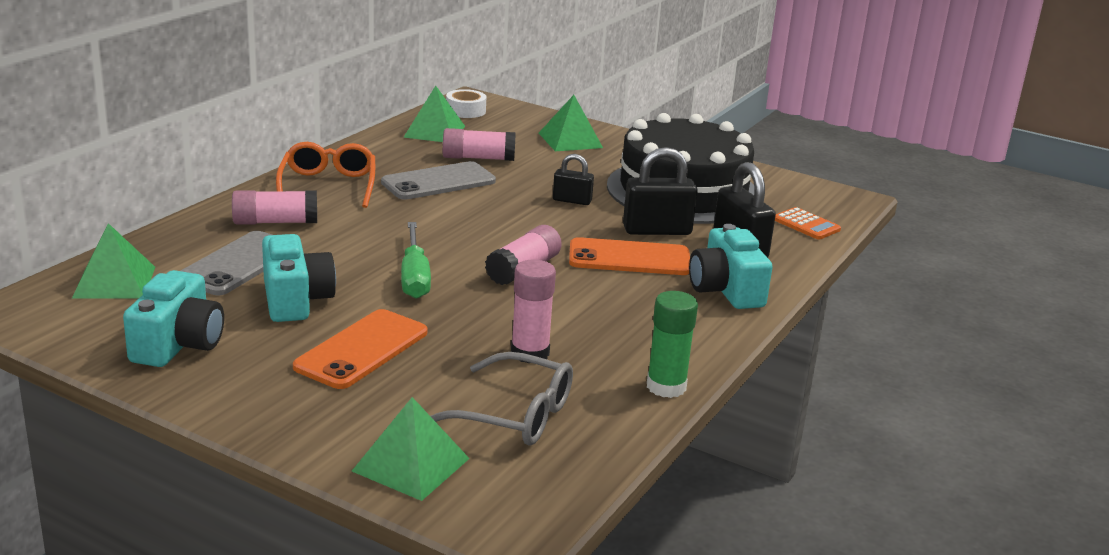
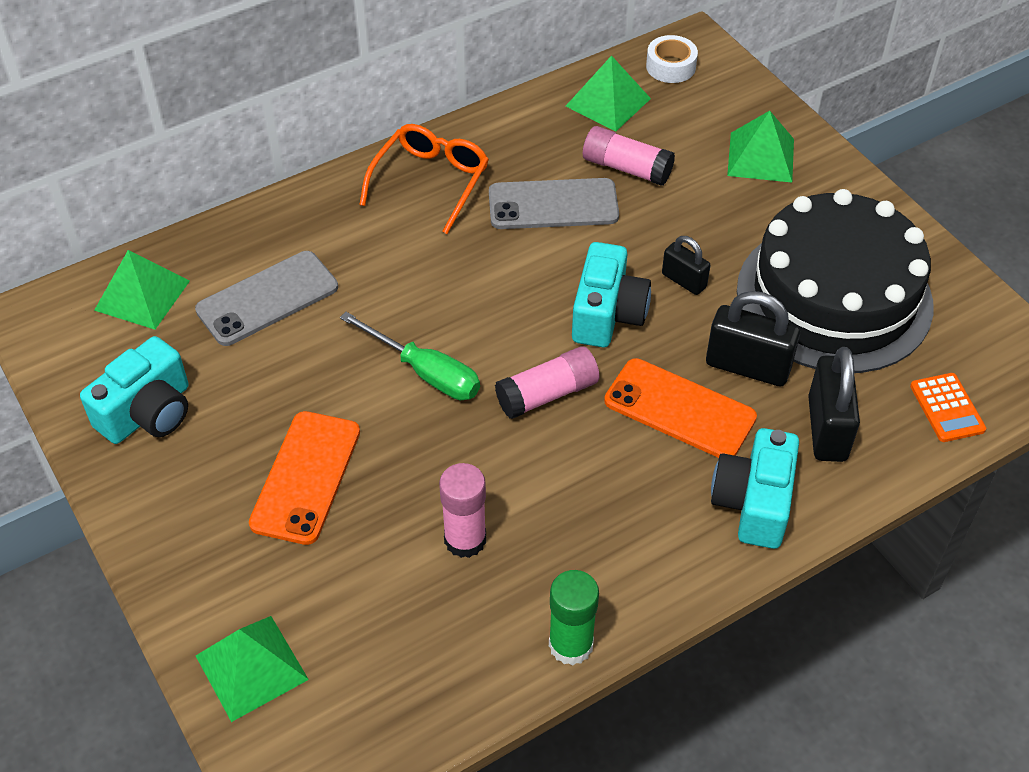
camera: 30 degrees right, 25 degrees up
(275, 222) = (341, 235): pink glue stick -> none
(295, 300) = (288, 376): turquoise camera -> turquoise camera (607, 314)
(362, 349) = (306, 477): orange phone -> orange phone turned 45 degrees counterclockwise
(414, 277) = (425, 372): green screwdriver -> green screwdriver turned 75 degrees counterclockwise
(513, 415) = (388, 631): grey glasses -> none

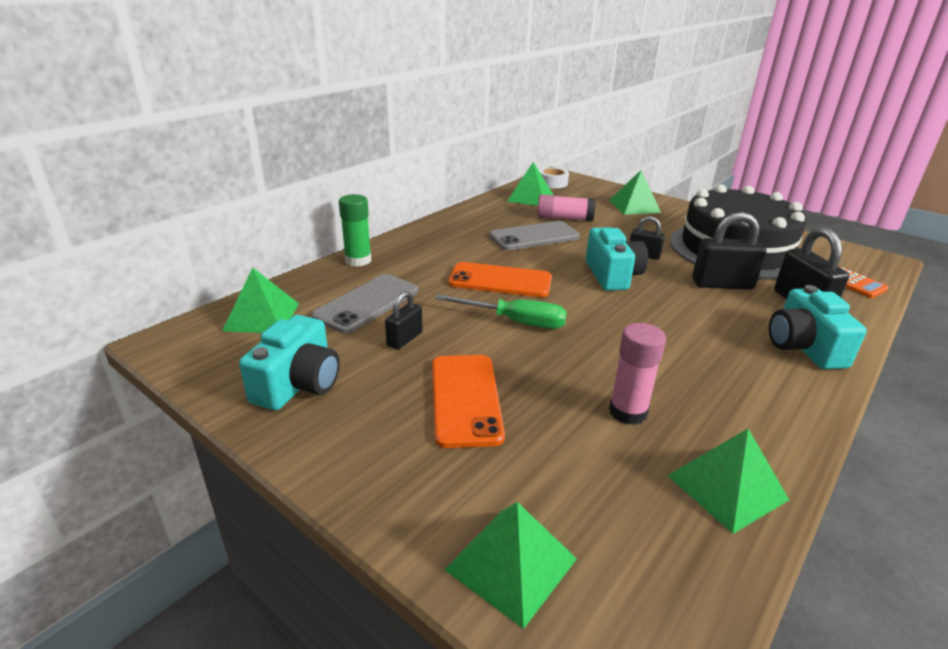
camera: 20 degrees left, 20 degrees down
(284, 371) = (404, 339): none -> black padlock
(430, 182) = (448, 237): orange glasses -> none
(496, 654) = (727, 487): none -> green pyramid
(547, 394) = (611, 318): pink glue stick -> none
(571, 645) = (778, 464): green glue stick -> green glue stick (358, 260)
(679, 409) = (704, 310): orange phone -> orange phone (500, 281)

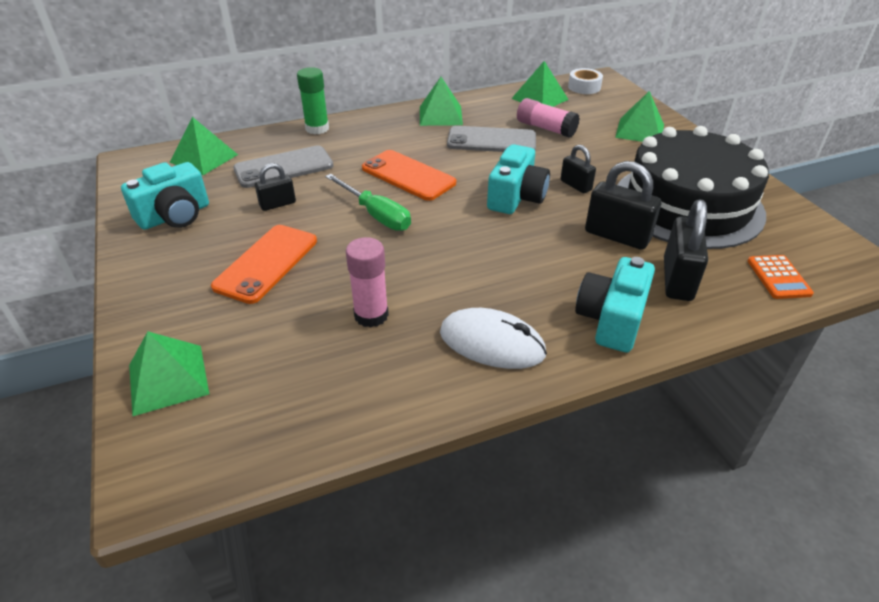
camera: 30 degrees right, 10 degrees up
(727, 487) = (371, 397): green pyramid -> green pyramid (440, 115)
(752, 398) = (492, 343): none -> white mouse

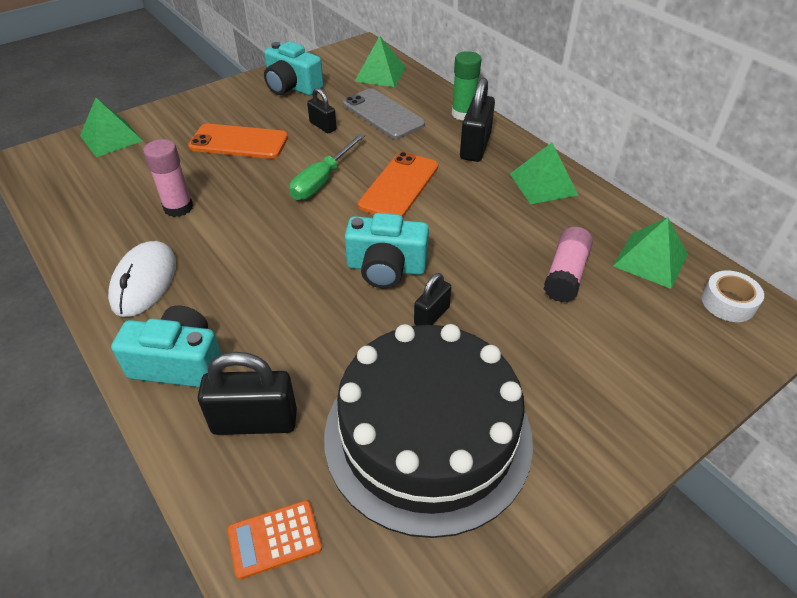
camera: 75 degrees right, 5 degrees up
(491, 141) = (505, 232): grey phone -> none
(617, 236) = (331, 361): black padlock -> black padlock (475, 147)
(640, 131) = (621, 376): green pyramid -> none

